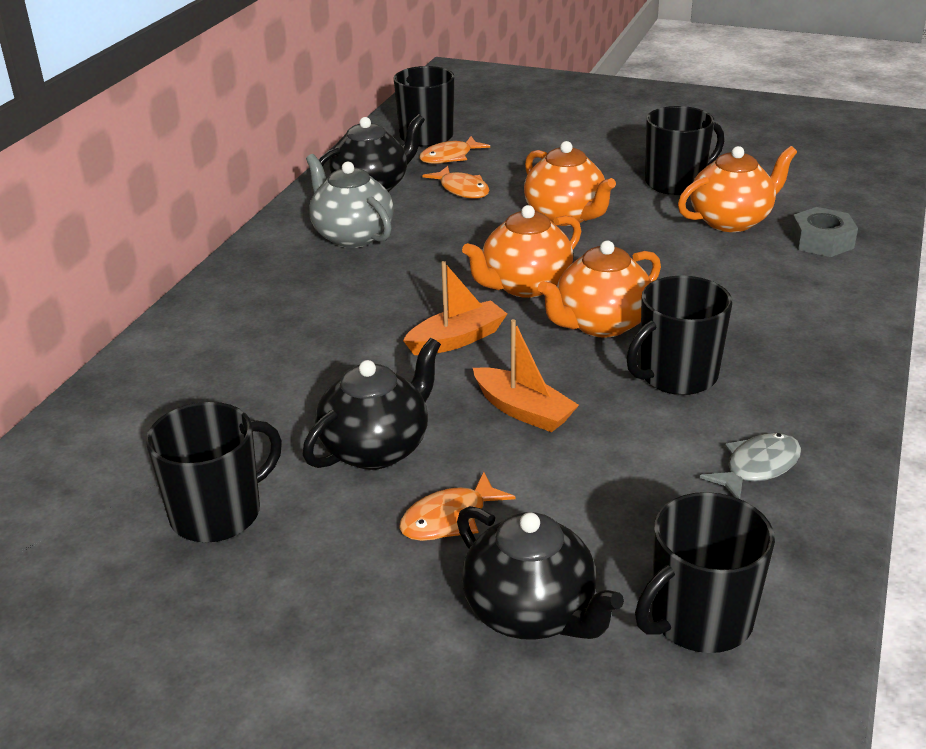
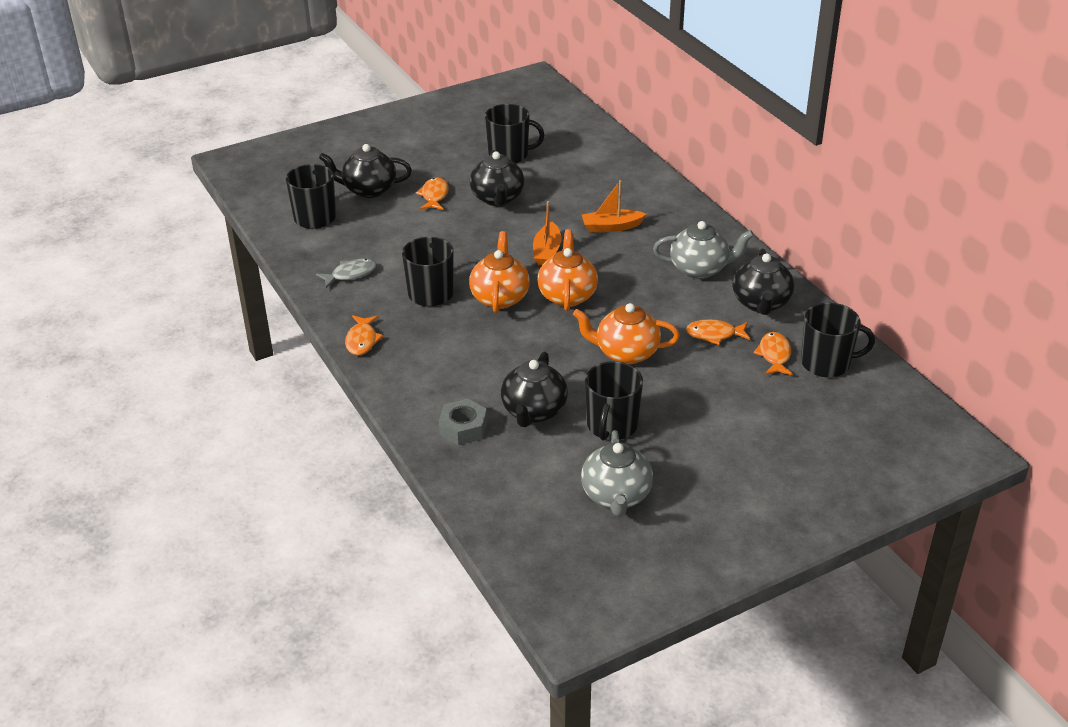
camera: 130 degrees right, 5 degrees up
(218, 513) = (509, 155): black mug -> black mug turned 90 degrees counterclockwise
(523, 410) = (469, 241): orange boat -> orange boat (611, 227)
(731, 221) = (533, 412): orange teapot -> black teapot
(747, 151) = (616, 496): none -> grey teapot
(757, 467) = (350, 274): grey fish -> grey fish turned 120 degrees counterclockwise
(841, 371) = (362, 340): none -> orange fish

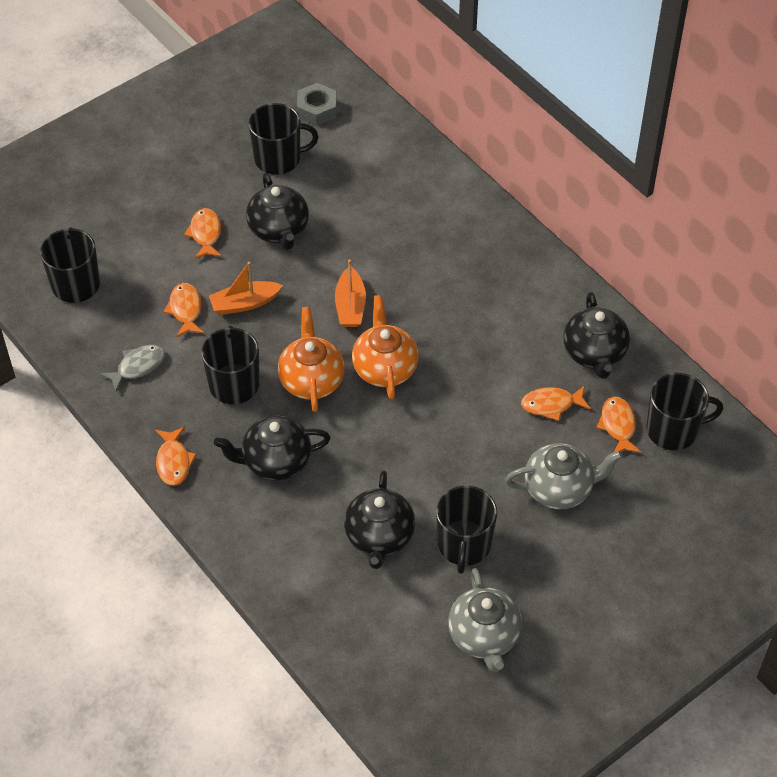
camera: 10 degrees left, 15 degrees up
(368, 190) = (127, 233): black teapot -> black teapot (275, 461)
(403, 242) = (185, 310): none -> orange fish
(463, 428) = (310, 569): grey nut -> grey nut (317, 109)
(611, 227) = (415, 259): orange boat -> orange boat (245, 303)
(625, 353) = (461, 443): orange teapot -> none
(700, 269) = (522, 311): grey teapot -> grey teapot (559, 489)

